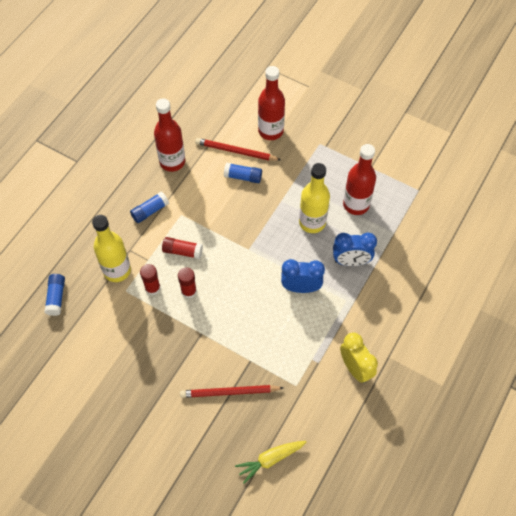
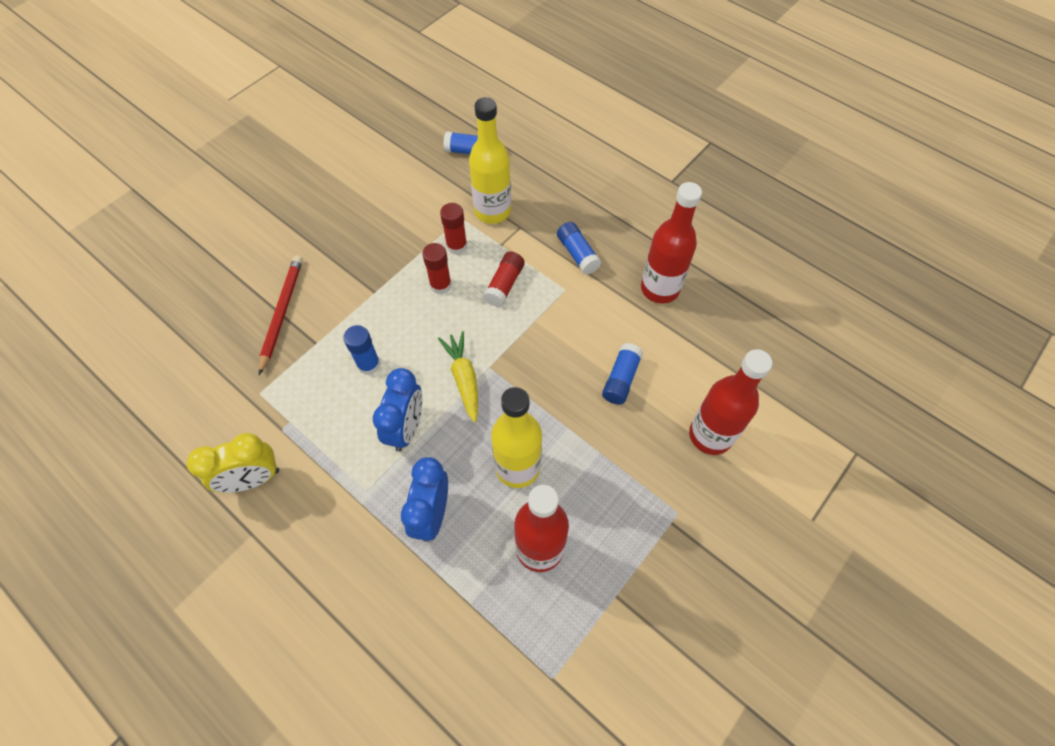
camera: 100 degrees right, 0 degrees up
(236, 151) = (671, 376): red pencil -> none
(260, 321) = (369, 364): none -> blue glue stick
(270, 459) = (175, 345): yellow carrot -> yellow carrot (464, 378)

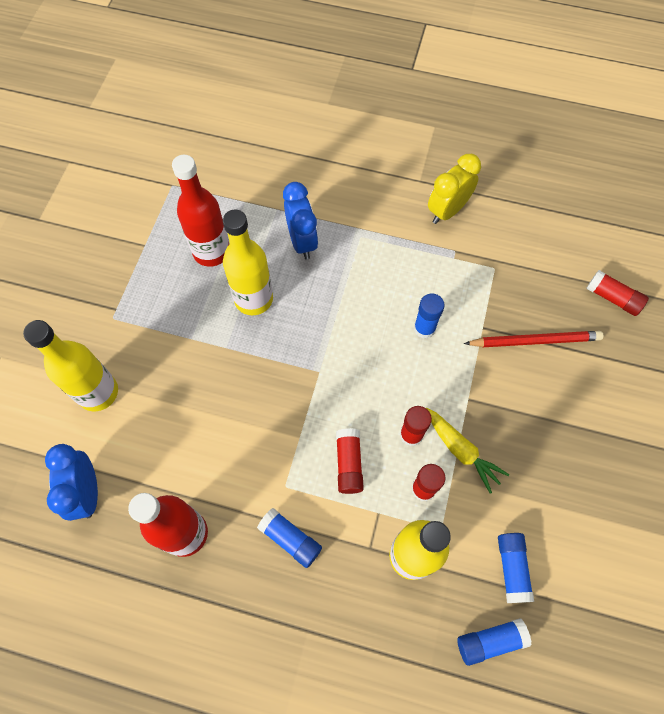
camera: 155 degrees right, 5 degrees up
(182, 319) = (612, 298): none -> red glue stick
(281, 313) = (534, 340): red pencil -> red pencil turned 75 degrees counterclockwise
(406, 428) = (359, 291): blue clock -> blue clock (87, 492)
(464, 378) = (335, 351): yellow carrot -> yellow carrot (461, 451)
(621, 379) = (194, 411): blue glue stick -> blue glue stick (512, 568)
(710, 435) = (98, 392): red bottle -> yellow bottle

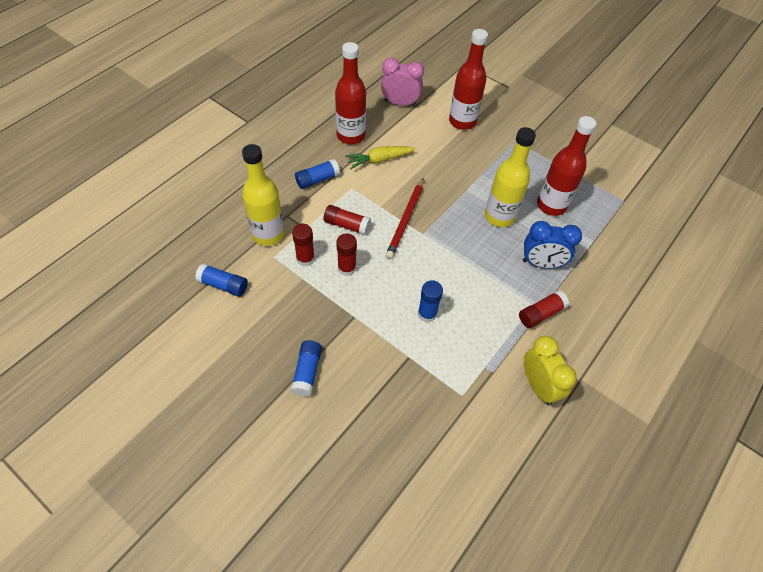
camera: 110 degrees right, 10 degrees down
(87, 492) = (400, 103): blue clock -> pink clock
(98, 392) = (462, 121): yellow bottle -> red bottle
(461, 451) = (318, 293): yellow carrot -> yellow carrot (379, 160)
(490, 641) = (192, 252): blue glue stick -> blue glue stick (307, 372)
(534, 340) = (378, 391): red pencil -> red pencil (406, 220)
(612, 298) = (387, 486): red glue stick -> red glue stick (541, 314)

